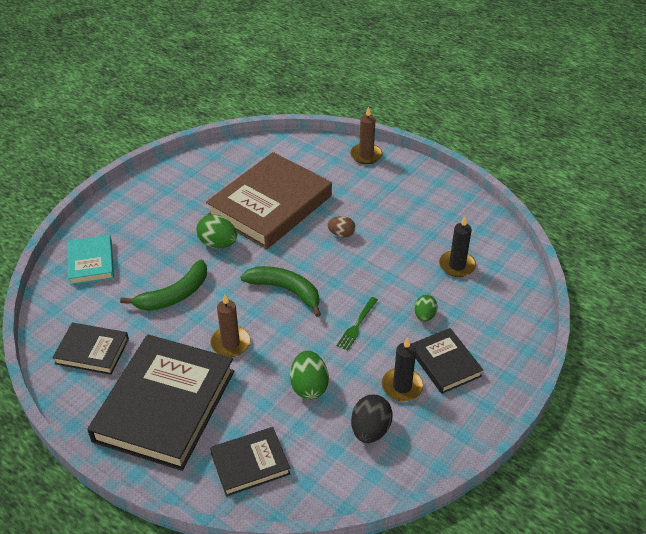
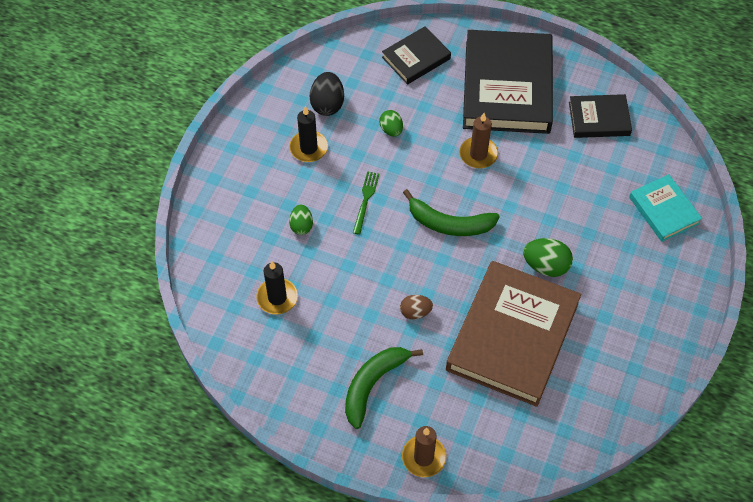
camera: 165 degrees right, 15 degrees up
(174, 295) = (557, 192): green banana -> green banana (373, 384)
(309, 386) = (391, 130): green egg -> green egg, size x0.65
(445, 363) = (273, 179): black book -> none

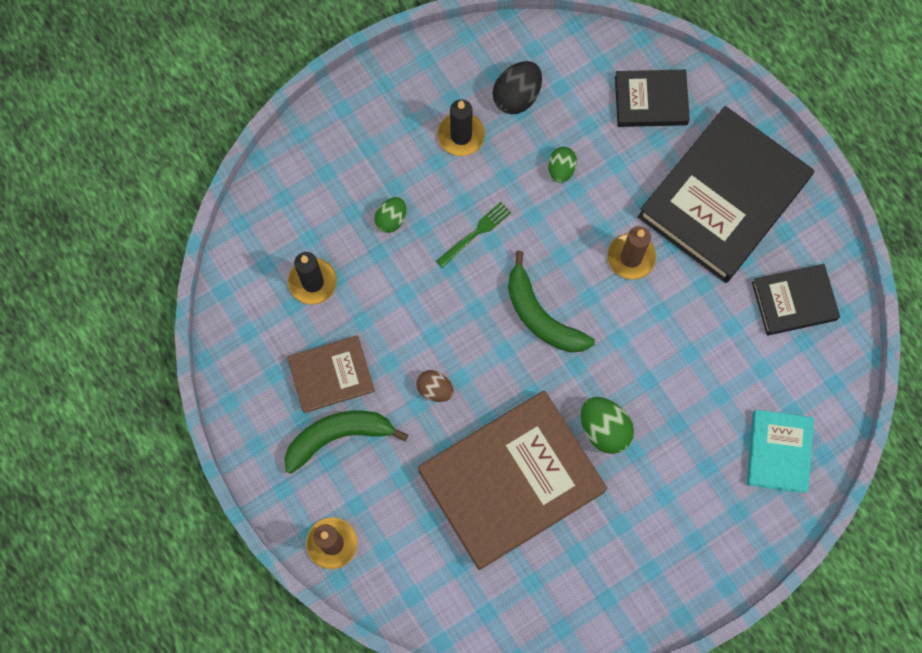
camera: 35 degrees right, 15 degrees up
(337, 348) = (331, 375): none -> brown book
(599, 119) = (794, 301): black book -> black book turned 45 degrees counterclockwise

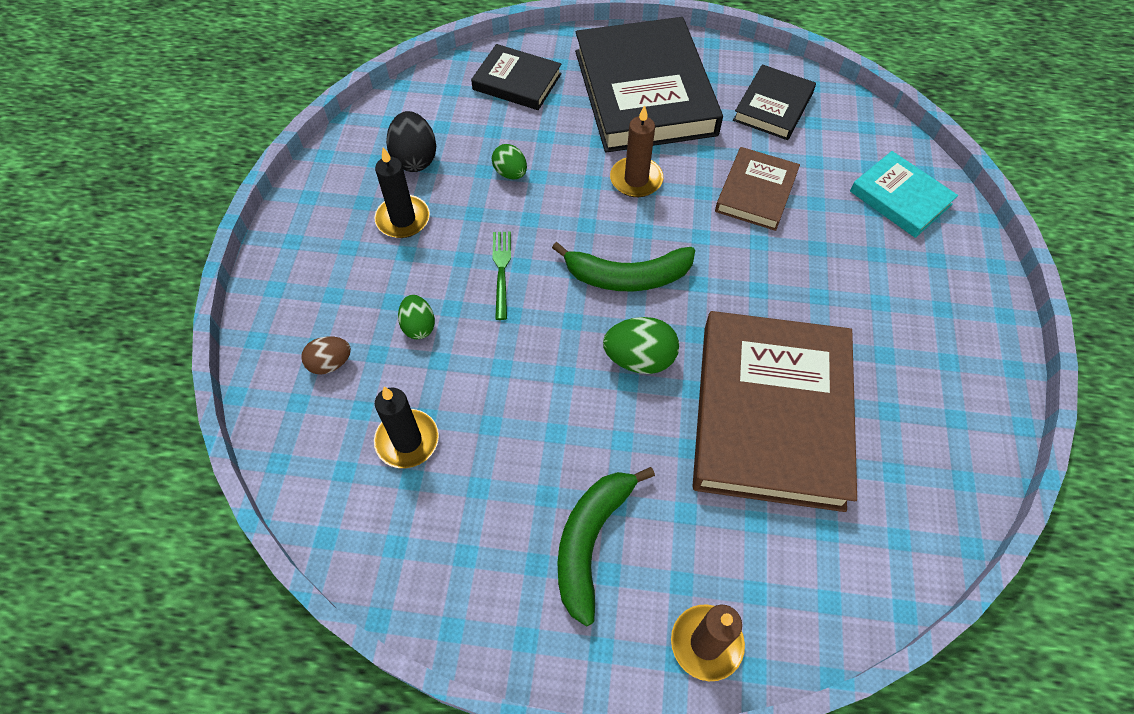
camera: 50 degrees left, 15 degrees down
(331, 375) = (519, 497): brown book -> brown book (756, 192)
(435, 389) = (620, 412): brown egg -> brown egg (330, 363)
(604, 429) = (778, 303): green egg -> green egg (639, 359)
(651, 100) = (517, 81): black book -> black book turned 75 degrees clockwise

